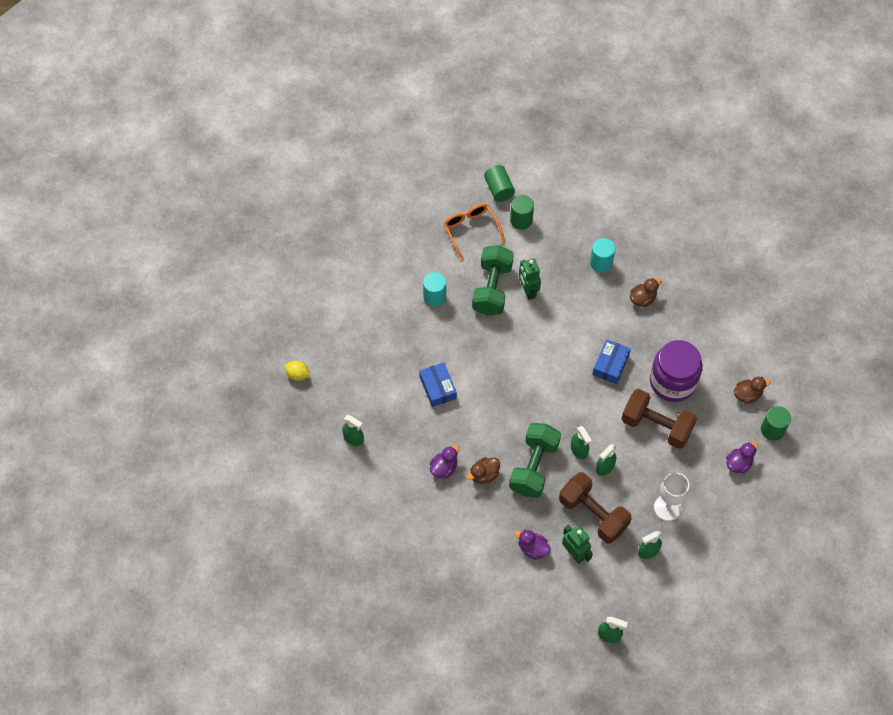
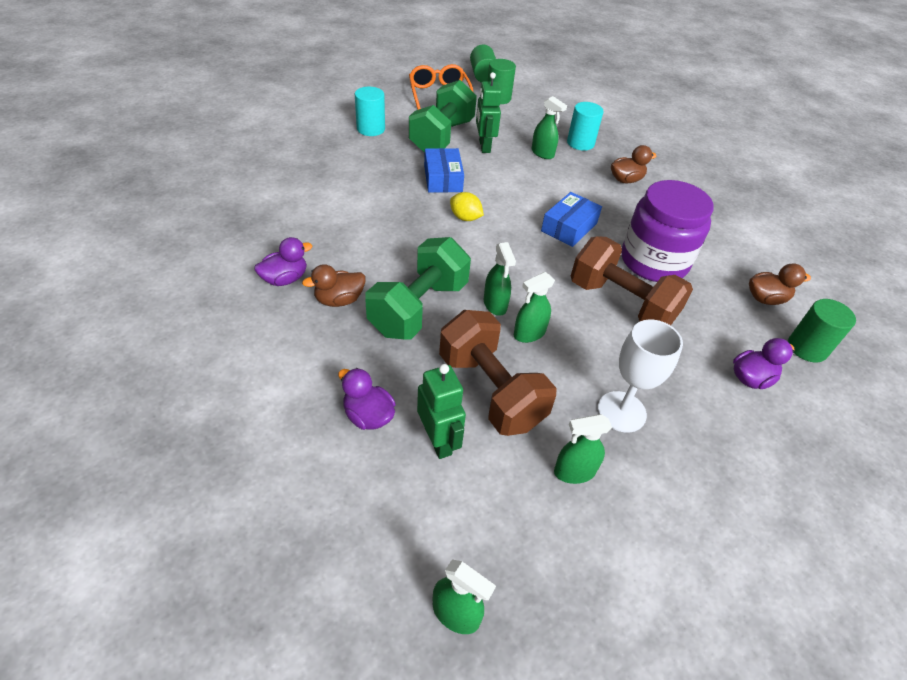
camera: 10 degrees right, 15 degrees down
(298, 375) = (162, 153): yellow lemon -> yellow lemon (465, 218)
(353, 438) = (183, 221): green spray bottle -> green spray bottle (542, 153)
(438, 387) = (327, 200): blue box -> blue box (443, 178)

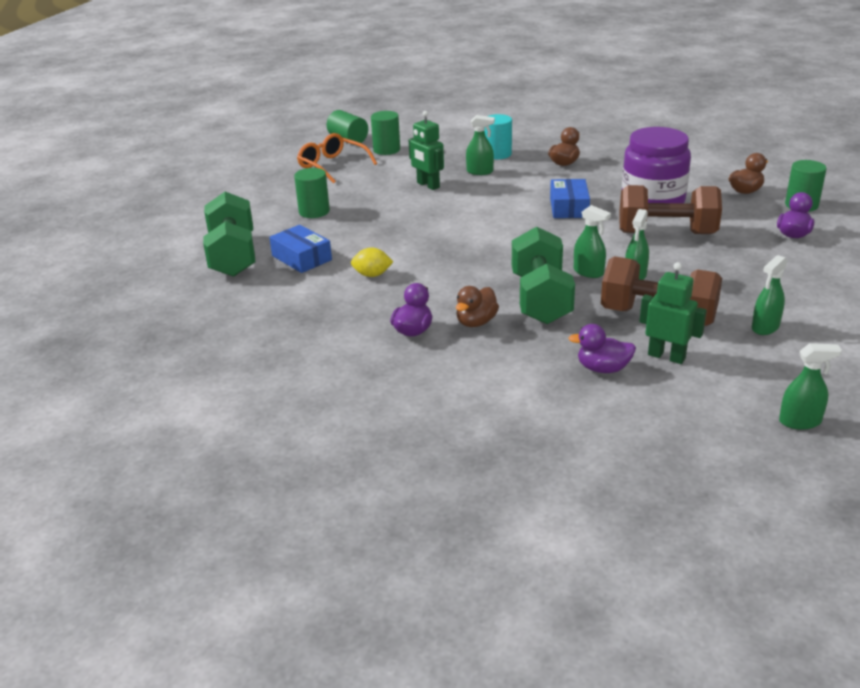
camera: 30 degrees left, 15 degrees down
(371, 129) = (314, 211): turquoise cylinder -> green cylinder
(442, 136) = (383, 192): green dumbbell -> green dumbbell (233, 256)
(443, 178) = (430, 218): blue box -> blue box (301, 258)
(465, 218) = (487, 234): yellow lemon -> yellow lemon (372, 275)
(621, 411) = (748, 286): white goblet -> none

